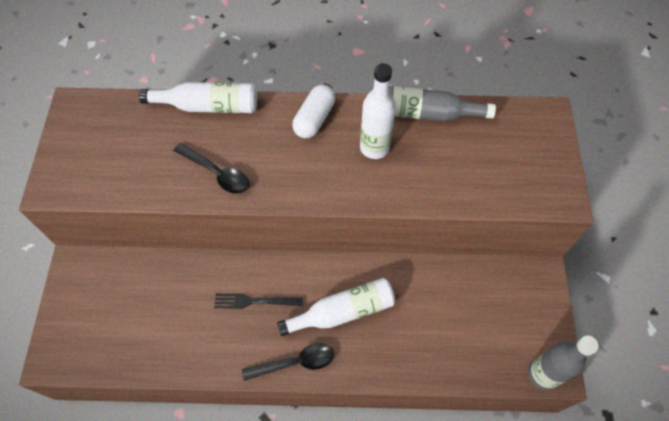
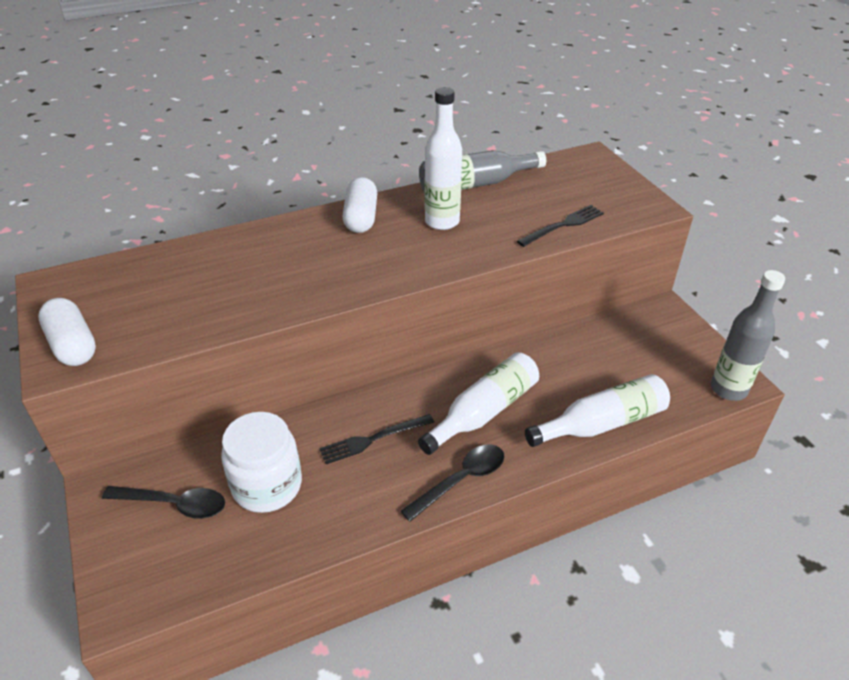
camera: 25 degrees left, 20 degrees down
(65, 172) = (73, 345): none -> white capsule
(170, 308) = (267, 485): none -> white jar
(208, 106) = (230, 239): white bottle -> white bottle (601, 423)
(217, 173) = (277, 290): black spoon -> black spoon (174, 504)
(471, 190) = (563, 225): none -> black fork

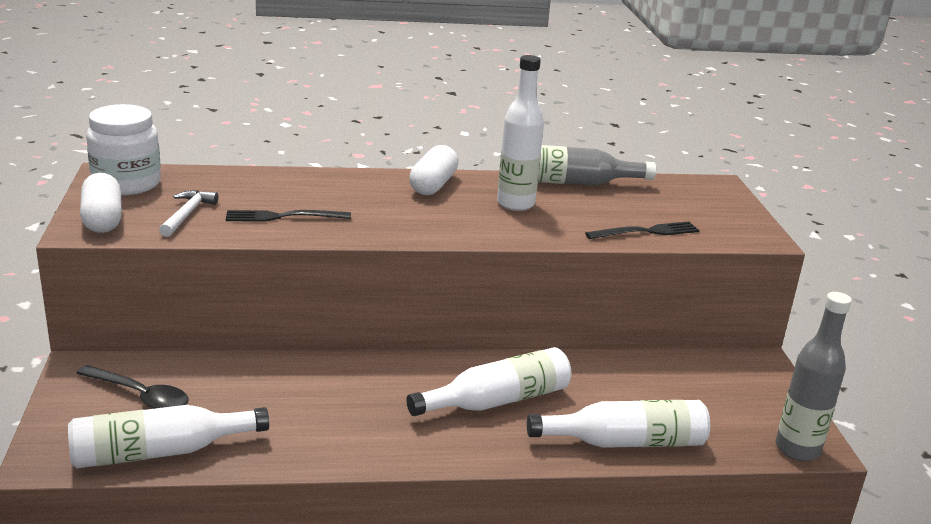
camera: 15 degrees right, 15 degrees down
(153, 316) = (187, 214): none -> white hammer
(222, 563) = (160, 452): none -> white bottle
(267, 485) = (237, 404): white jar -> white jar (127, 183)
(373, 439) = (365, 394): black fork -> black fork (283, 217)
(461, 480) = (438, 450): black spoon -> none

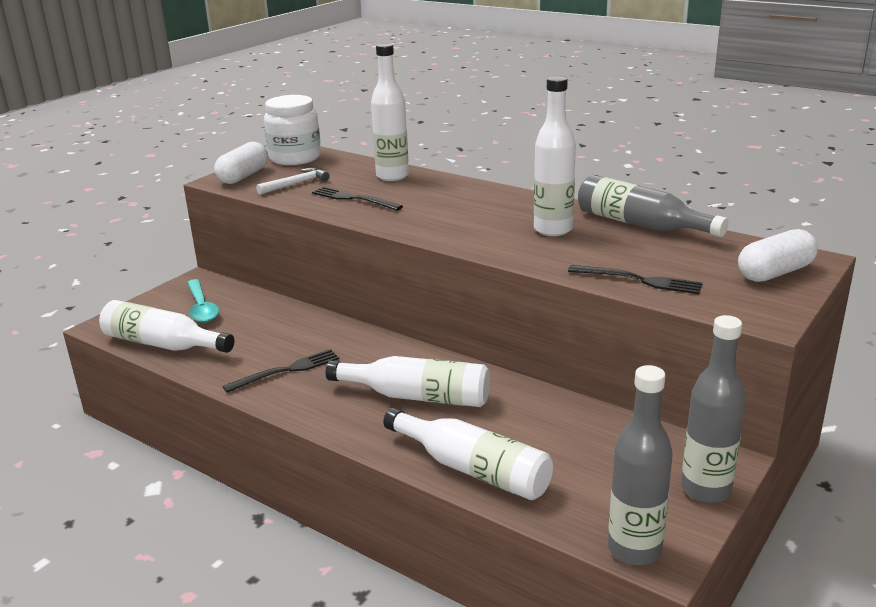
camera: 45 degrees right, 0 degrees up
(140, 396) = (201, 308): black spoon -> turquoise spoon
(279, 183) = (392, 176): none -> white bottle
(344, 425) = (287, 370): none -> black fork
(433, 185) = (507, 201): white capsule -> white capsule (775, 273)
(777, 387) = (705, 489): none -> grey bottle

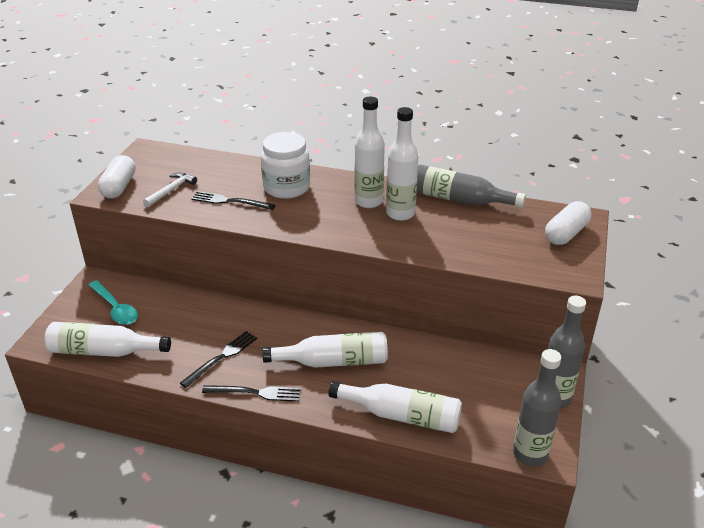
camera: 20 degrees left, 10 degrees up
(295, 158) = (151, 159): white jar -> white jar (286, 187)
(392, 176) = (247, 171): white bottle -> white bottle (368, 201)
(639, 280) = (483, 255): black fork -> black fork (256, 393)

